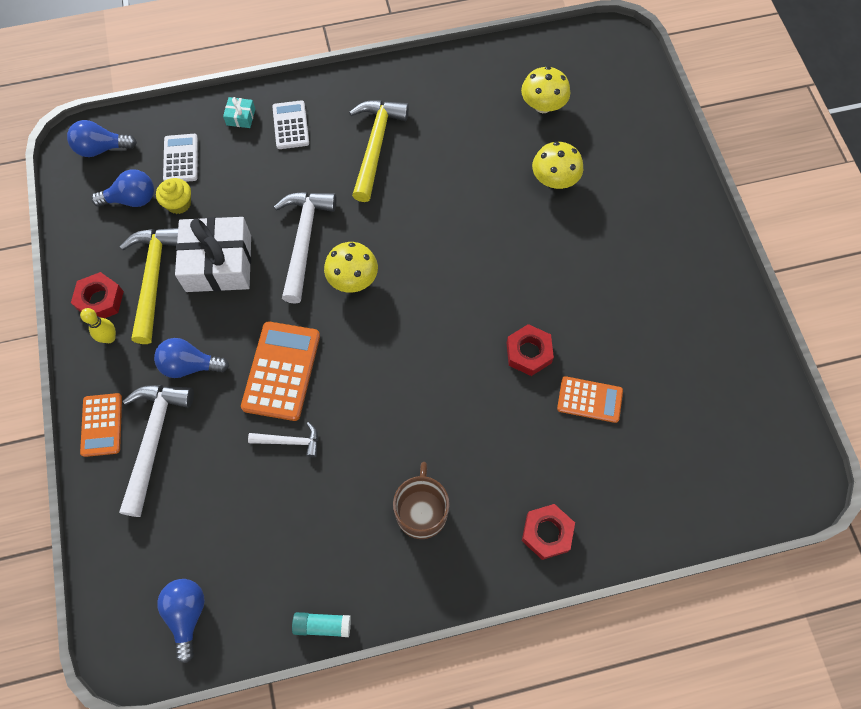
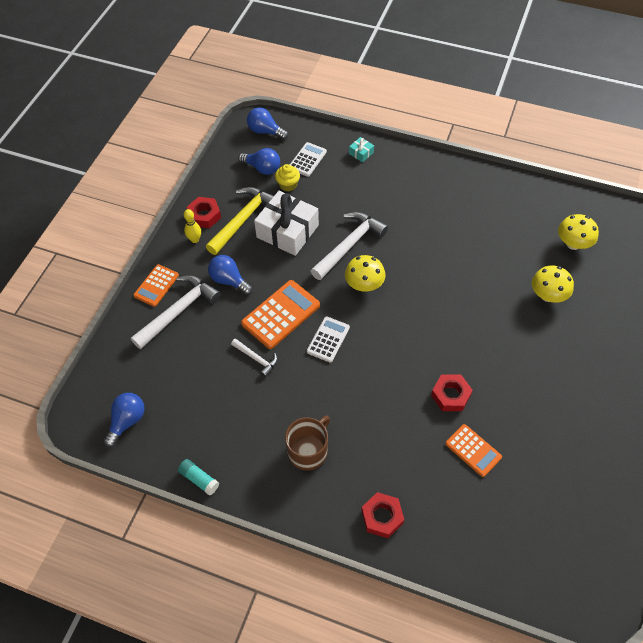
camera: 35 degrees right, 10 degrees down
(290, 125) = (389, 173): white calculator -> white calculator (328, 339)
(375, 145) = (436, 212): yellow hammer -> none

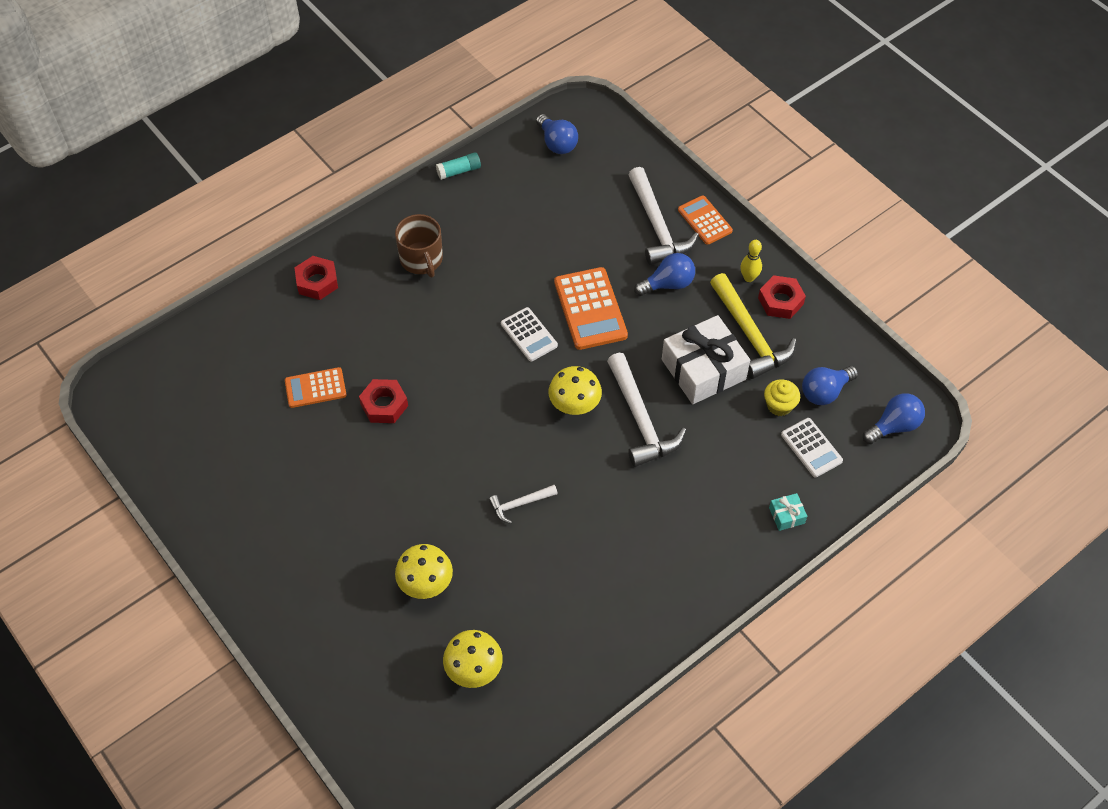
camera: 120 degrees right, 0 degrees up
(256, 359) = (551, 265): white hammer -> white hammer (519, 504)

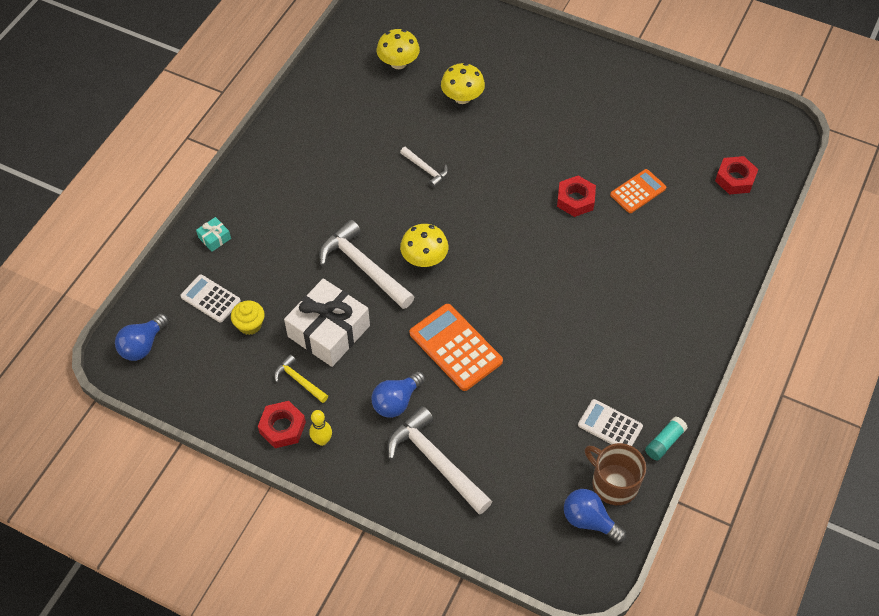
camera: 155 degrees right, 0 degrees up
(317, 282) = (706, 276): red nut -> red nut (735, 179)
(421, 259) = (633, 334): brown mug -> brown mug (613, 483)
(519, 504) = (426, 169): white hammer -> white hammer turned 90 degrees clockwise
(529, 334) = (496, 302): white calculator -> white calculator (610, 426)
(704, 220) = (391, 488): orange calculator -> none
(750, 335) = (299, 380): yellow hammer -> yellow hammer, size x0.52
(825, 392) = (213, 353): blue light bulb -> none

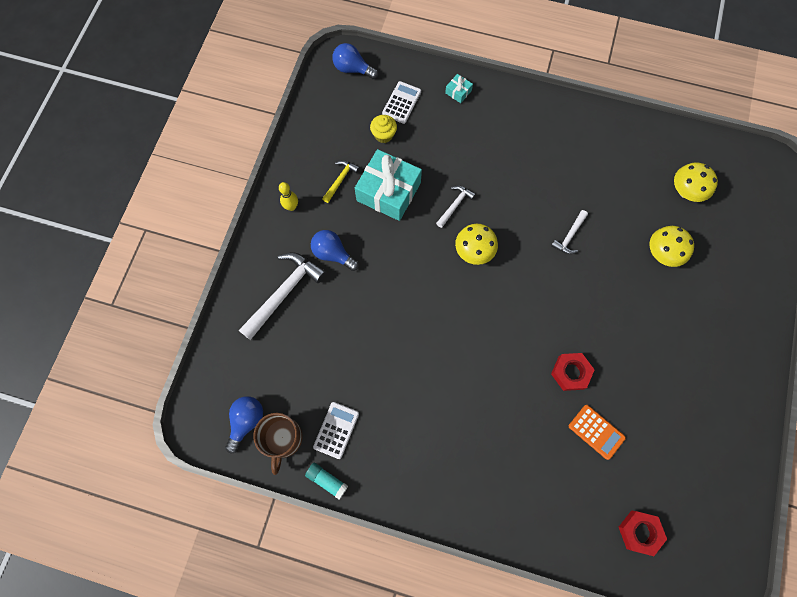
camera: 80 degrees right, 15 degrees up
(282, 427) = (298, 177): red nut -> none
(329, 331) = (388, 192): white gift -> turquoise gift
(363, 267) = (455, 205): white hammer -> white hammer, size x0.52
(455, 347) = (391, 291): orange calculator -> none
(613, 483) = (282, 439): brown mug -> brown mug turned 150 degrees clockwise

